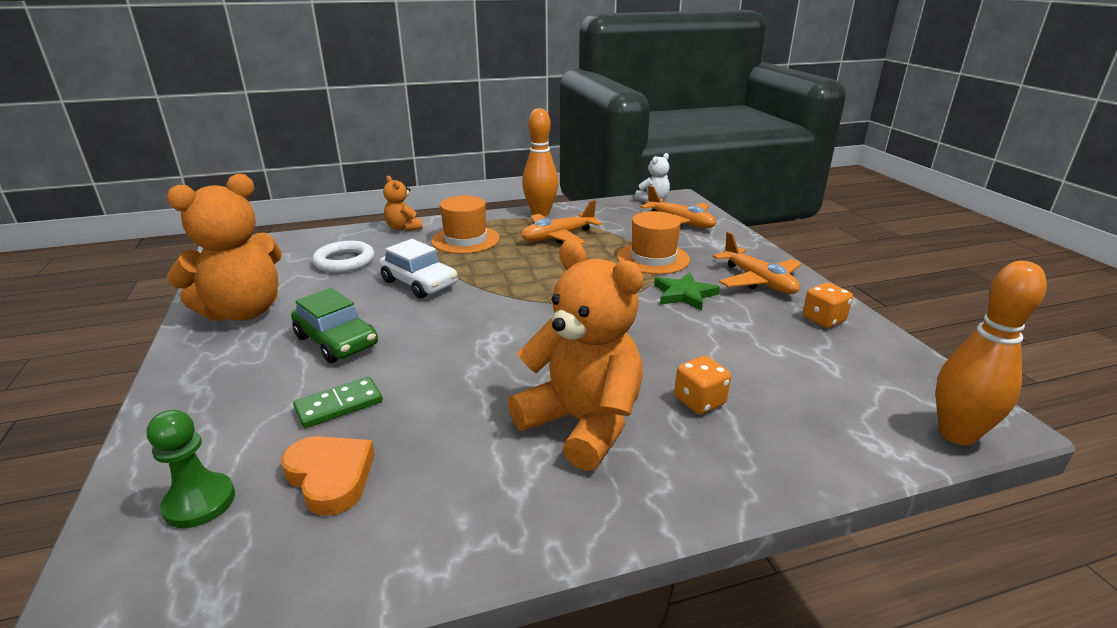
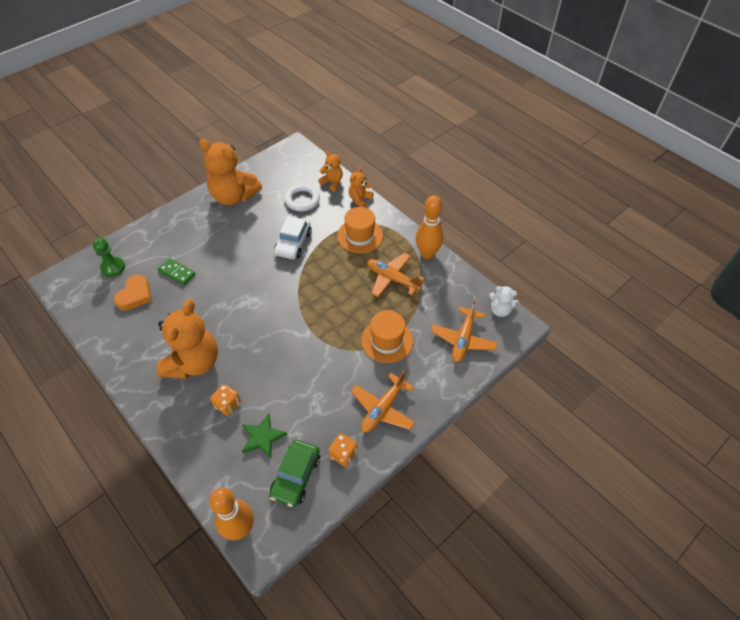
camera: 65 degrees right, 25 degrees up
(336, 341) = (223, 244): green car -> green car (296, 476)
(345, 237) = (332, 182): none -> orange teddy bear
(684, 294) = (341, 371): green star -> green star (262, 437)

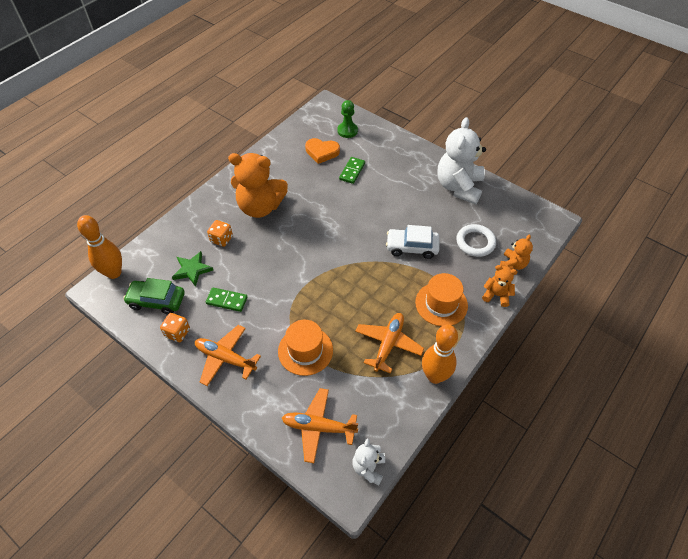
camera: 80 degrees right, 0 degrees up
(234, 196) = (459, 187): orange teddy bear -> white teddy bear
(314, 404) = (227, 300): none -> green domino

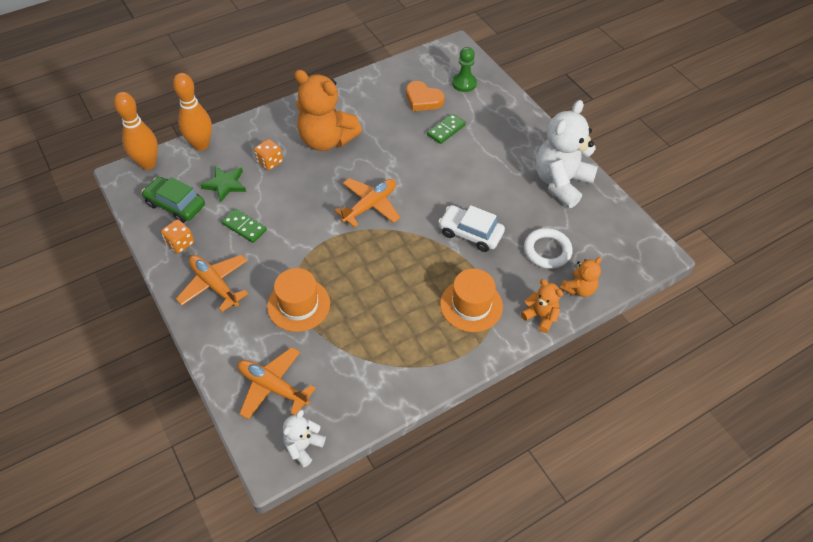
camera: 20 degrees right, 0 degrees up
(388, 344) = (390, 328): orange plane -> orange plane (370, 205)
(435, 376) = (423, 379): orange bowling pin -> orange bowling pin (201, 145)

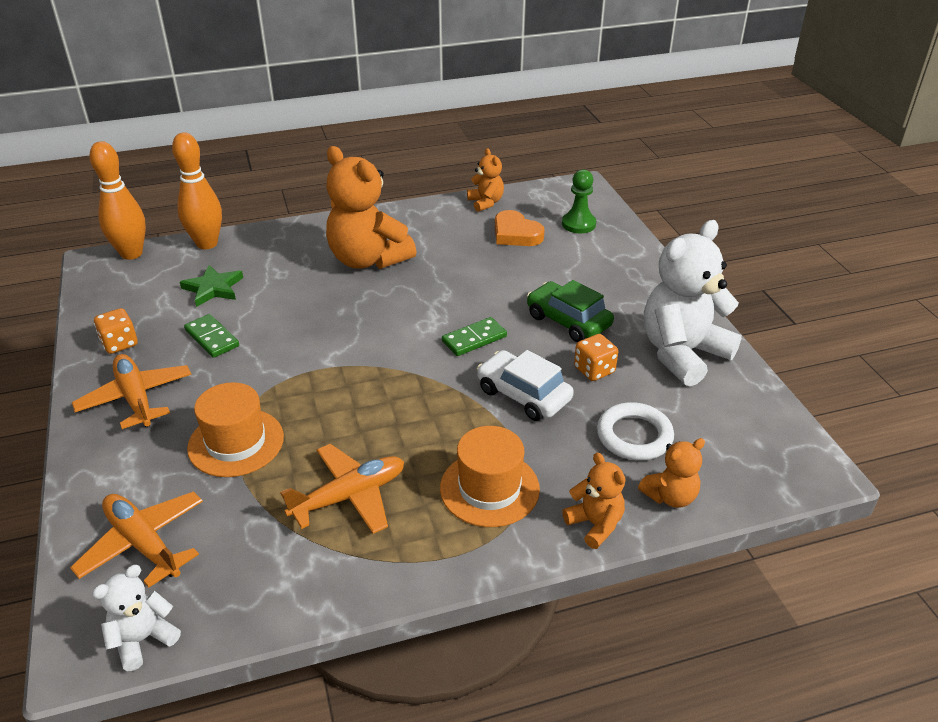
camera: 15 degrees right, 15 degrees down
(175, 205) = (139, 301): green car -> green car (568, 321)
(270, 162) = (283, 273): orange dice -> orange dice (594, 370)
(370, 205) = (392, 340): orange plane -> orange plane (349, 496)
(392, 73) = (486, 203): none -> orange teddy bear
(446, 130) = (534, 270): green domino -> green domino (474, 339)

